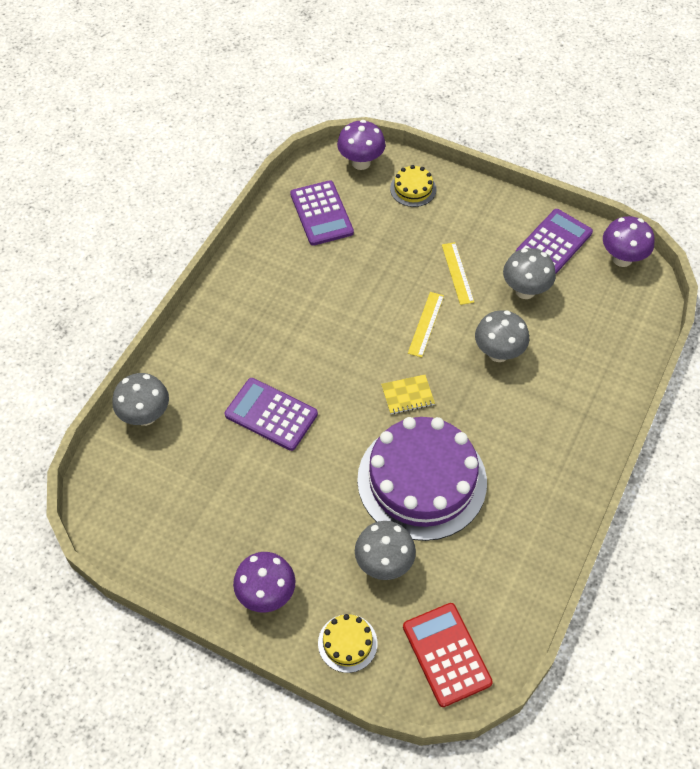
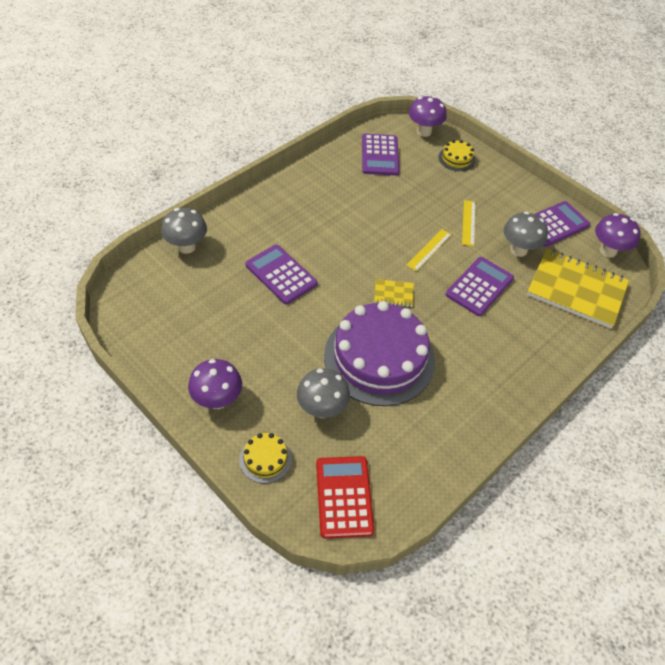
camera: 15 degrees right, 5 degrees down
(498, 353) = (479, 286): grey mushroom -> purple calculator
(603, 321) = (576, 290): none -> yellow notebook

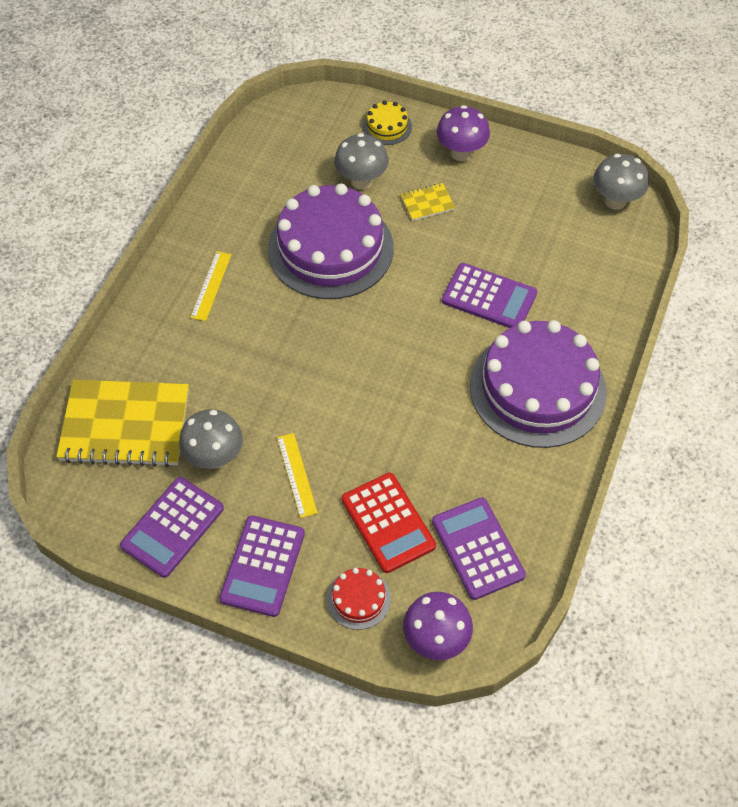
camera: 160 degrees right, 5 degrees up
(186, 247) = (617, 287): grey mushroom -> grey mushroom (615, 201)
(290, 211) = (537, 388): none -> purple cake
(344, 496) = (304, 125): red calculator -> red calculator (388, 523)
(393, 294) = (349, 326): yellow notebook -> yellow notebook (427, 203)
(429, 249) = (333, 406): yellow ruler -> yellow ruler (211, 285)
(456, 159) = (358, 599): yellow cake -> red cake
(479, 286) = (250, 379): purple calculator -> purple calculator (262, 566)
(608, 251) = (88, 511): purple mushroom -> none

